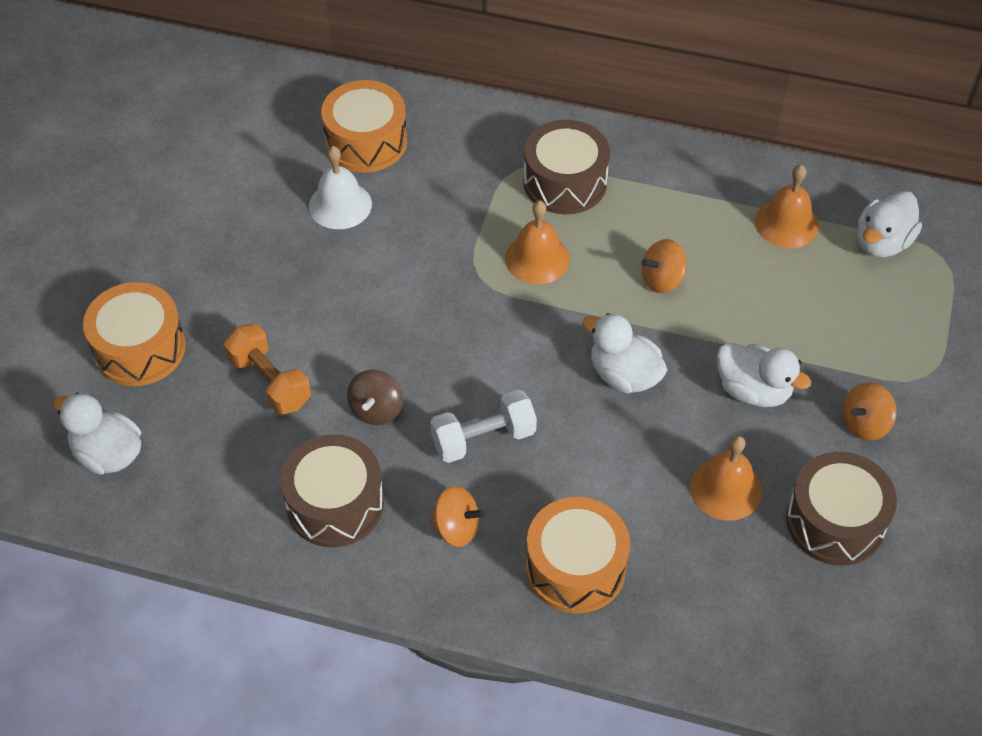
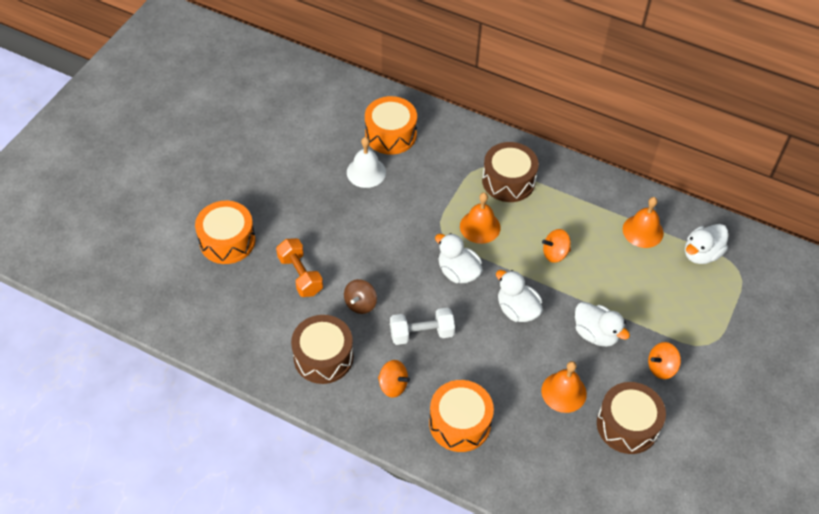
camera: 10 degrees right, 0 degrees up
(108, 454) = (196, 302): white duck -> white duck (458, 272)

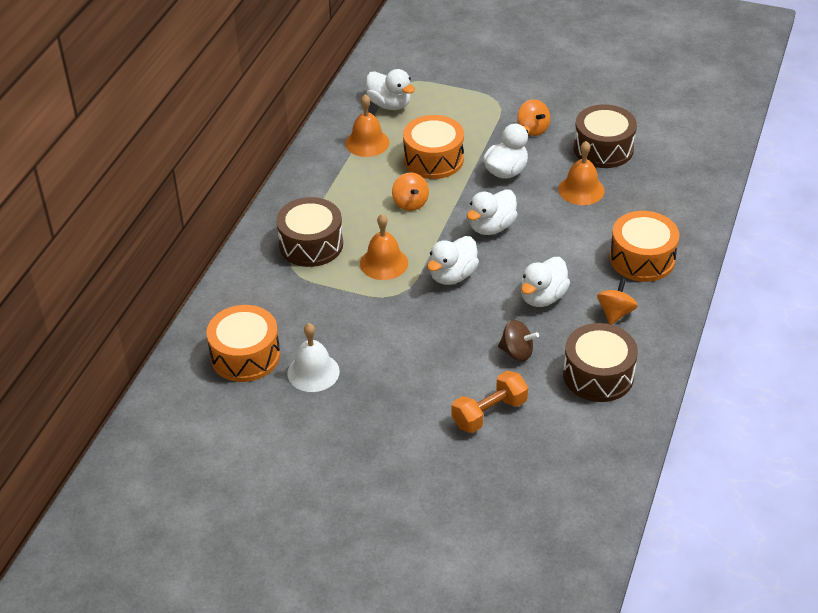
camera: 95 degrees left, 10 degrees down
(227, 241) = (452, 497): orange drum -> orange drum (433, 159)
(421, 333) = (542, 297): white dumbbell -> white duck

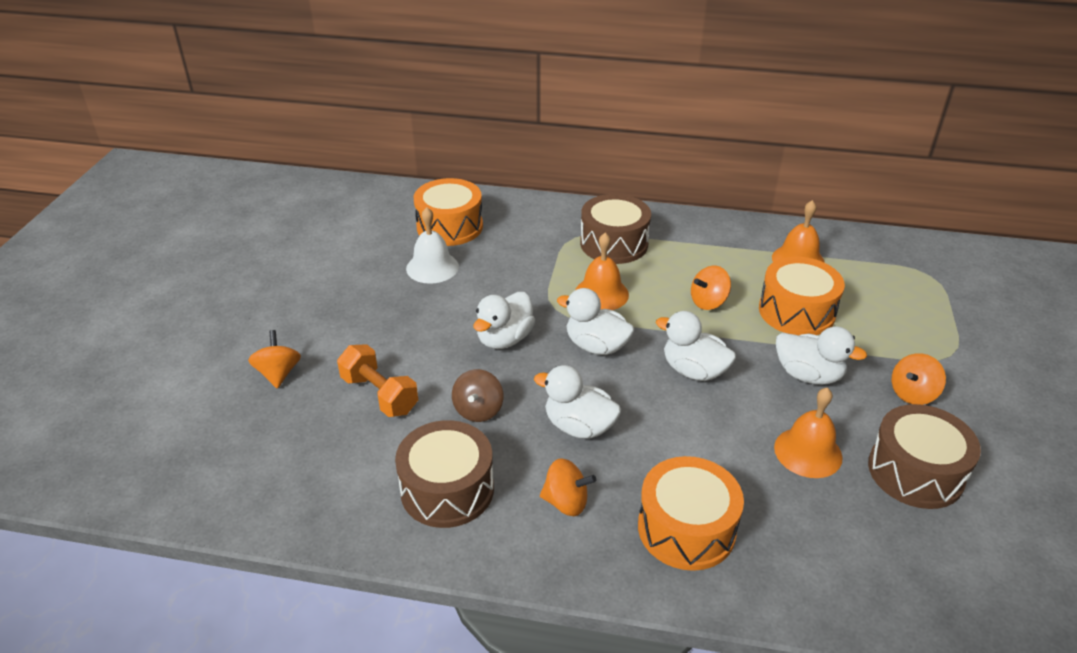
camera: 80 degrees right, 5 degrees down
(389, 104) = (878, 268): white duck -> white duck (504, 339)
(450, 484) = (278, 374): none -> orange spinning top

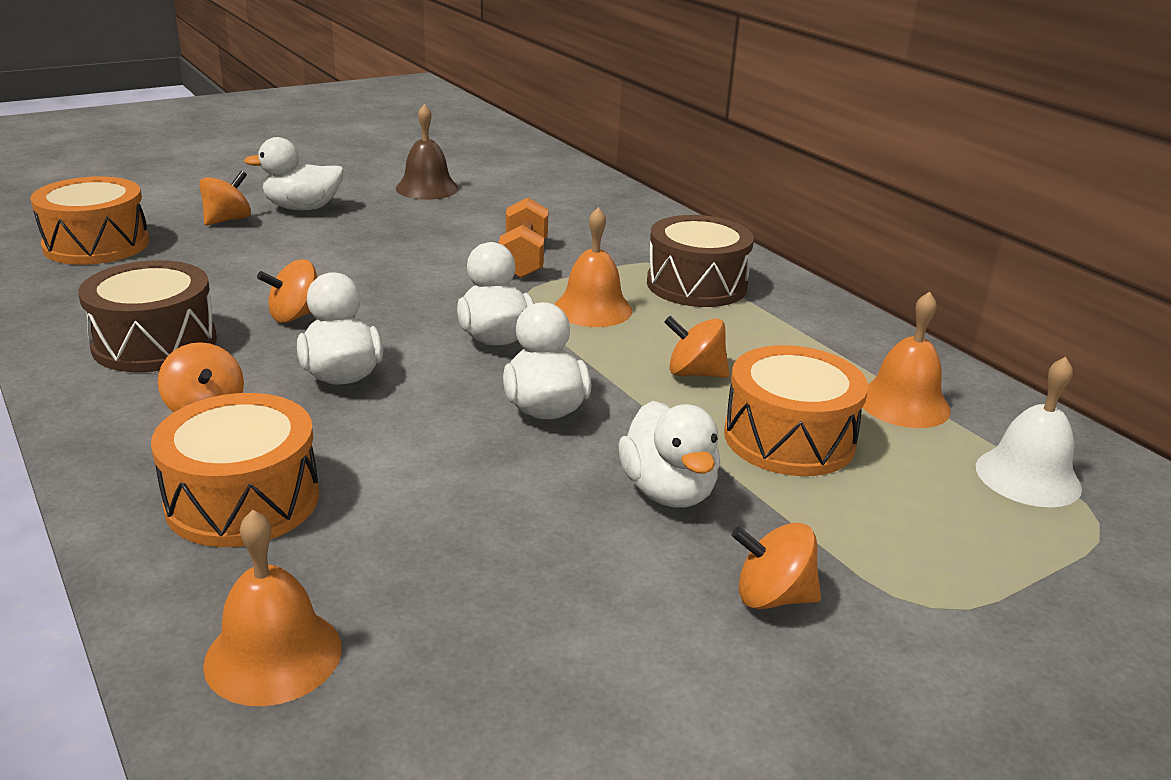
camera: 45 degrees right, 10 degrees down
(347, 262) = (427, 188): none -> brown bell
(379, 394) = (256, 266): orange dumbbell -> orange dumbbell (524, 259)
(432, 267) = (484, 221): white bell -> white bell (1028, 477)
(449, 226) = (563, 205): orange drum -> orange drum (96, 244)
(478, 410) = (295, 316): brown spinning top -> orange spinning top
(504, 339) = (428, 289): white duck -> white duck (302, 208)
(808, 452) = (503, 543): orange bell -> orange bell (273, 655)
(915, 472) = (589, 658): brown drum -> none

